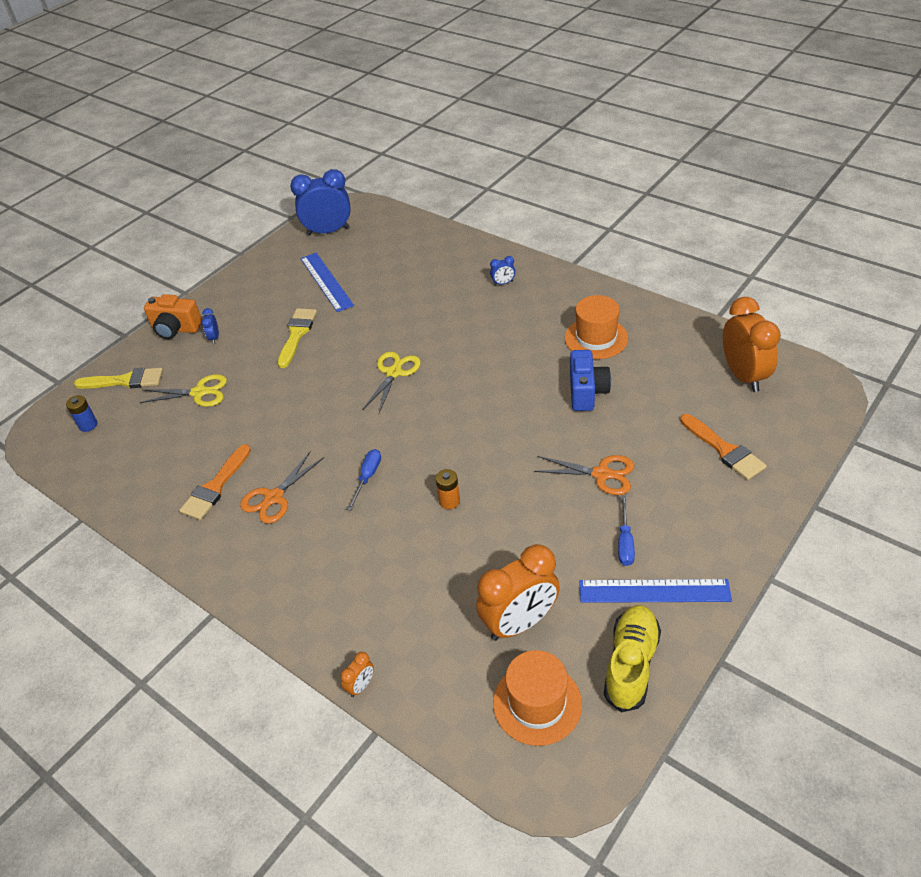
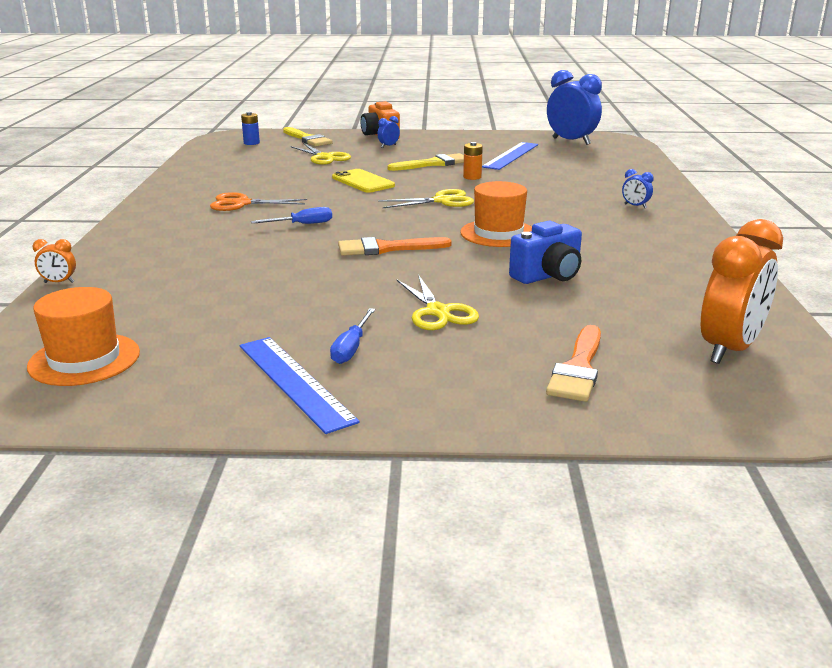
camera: 50 degrees right, 20 degrees down
(215, 487) = (232, 186): orange brush -> orange brush (386, 248)
(297, 397) = (363, 182): none -> yellow phone
(449, 501) = (312, 258): orange battery -> orange battery (472, 177)
(519, 623) = (185, 325): orange clock -> none
(596, 338) = (637, 260): orange hat -> orange hat (498, 233)
(602, 474) = (438, 312): orange scissors -> yellow scissors
(625, 542) = (351, 348): blue screwdriver -> blue screwdriver turned 45 degrees counterclockwise
(631, 664) = (172, 395): yellow shoe -> none

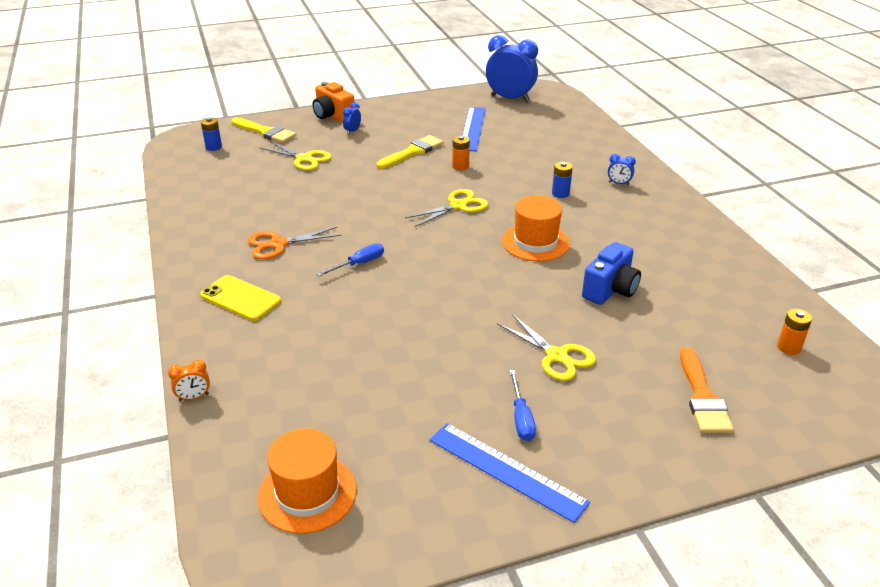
camera: 20 degrees left, 10 degrees up
(363, 182) = (368, 190): yellow phone -> yellow phone (240, 298)
(386, 248) = (457, 282): orange brush -> none
(561, 205) = (560, 193): none -> blue battery
(729, 349) = (789, 347): orange clock -> orange battery

